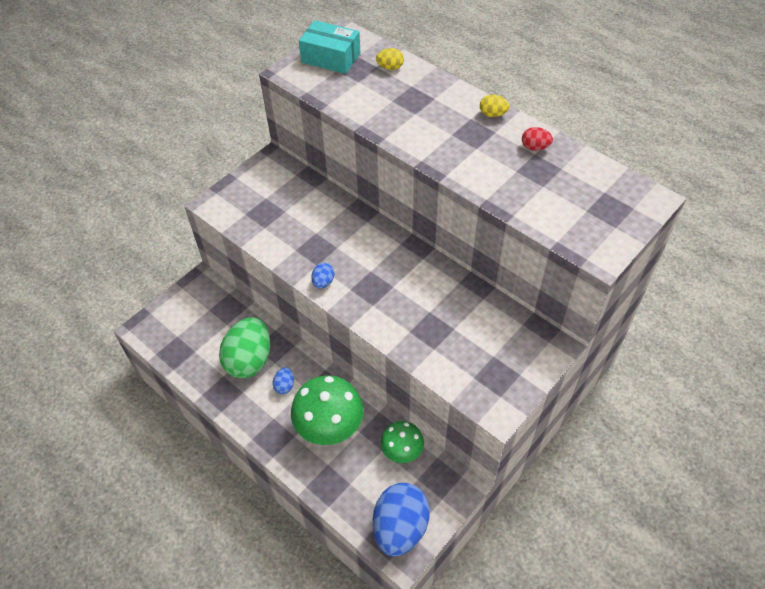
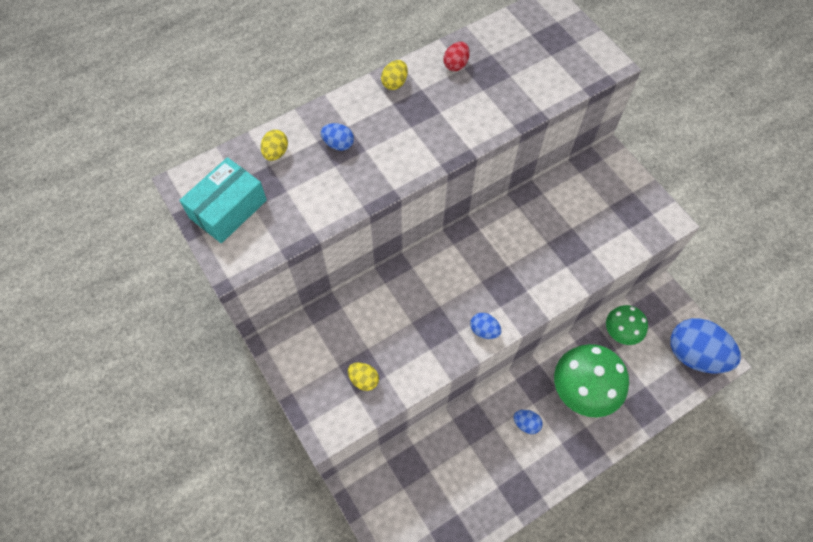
camera: 75 degrees left, 10 degrees up
(249, 360) = (485, 454): green egg -> none
(257, 215) = (364, 380): none -> yellow egg
(413, 97) = (338, 144): none -> blue egg

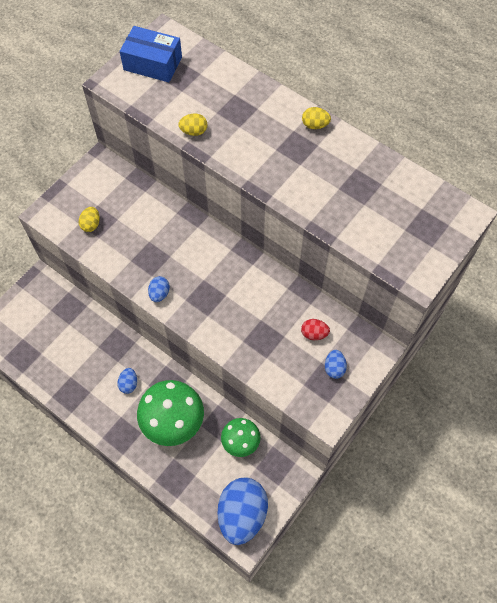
camera: 70 degrees right, 0 degrees up
(228, 209) = (153, 63): turquoise box -> blue box
(276, 153) = (212, 73): yellow egg -> yellow egg (194, 131)
(338, 144) = (237, 108): blue egg -> blue egg (334, 368)
(456, 64) = (356, 161): red egg -> red egg (314, 334)

